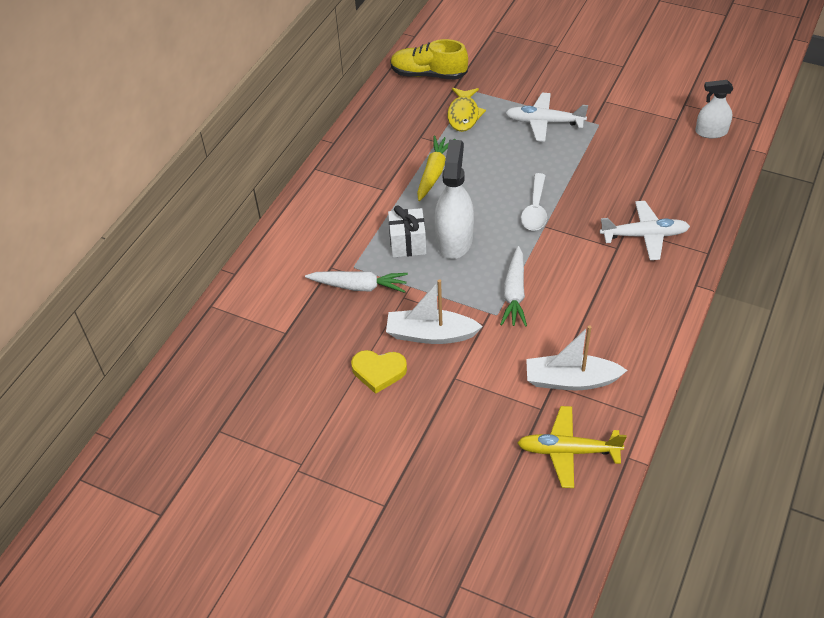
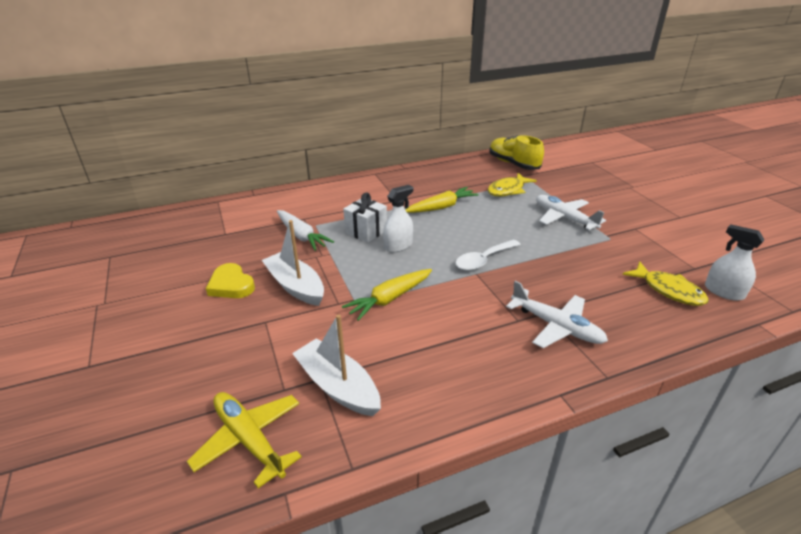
camera: 40 degrees right, 15 degrees down
(454, 240) = (398, 246): white spray bottle -> white spray bottle, size x0.62
(514, 293) = (389, 299): white carrot -> yellow carrot
(679, 153) = (668, 290): none -> yellow fish

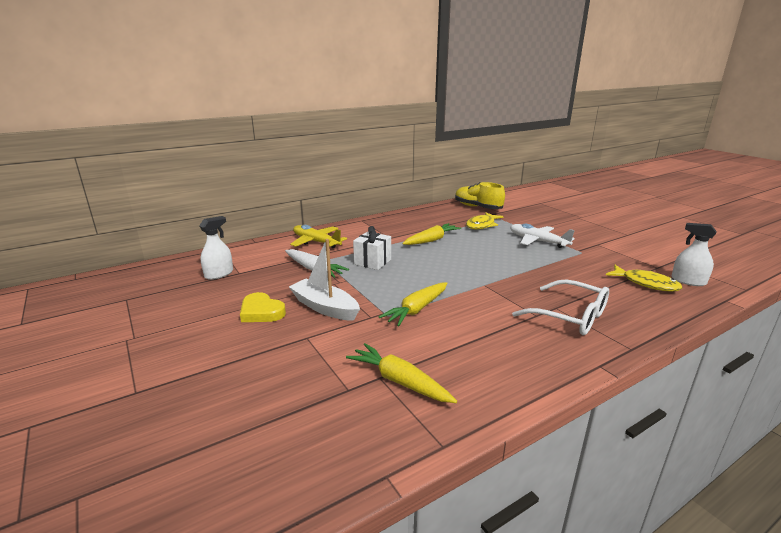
camera: 10 degrees left, 10 degrees down
(249, 440) = (332, 435): yellow plane -> yellow plane (316, 242)
(338, 386) = (399, 381): white boat -> yellow carrot
(398, 246) = (406, 270): white spray bottle -> white spray bottle (219, 274)
(483, 260) = (485, 275): white spoon -> none
(555, 326) = (570, 316): white plane -> white glasses

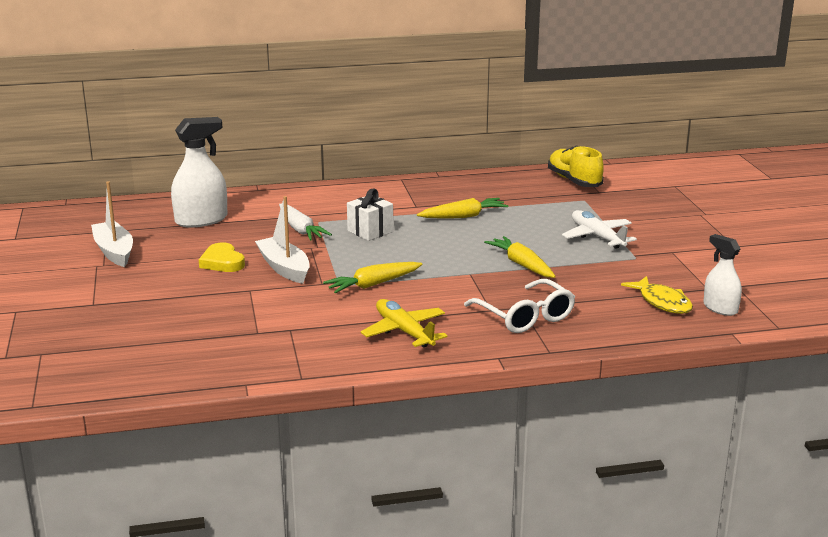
camera: 20 degrees right, 0 degrees up
(142, 320) = (114, 251): none -> white boat
(219, 274) = (201, 220): white spray bottle -> white spray bottle, size x1.62
(316, 242) = (325, 199): yellow plane -> yellow plane (404, 332)
(399, 381) = (304, 335): yellow carrot -> yellow carrot (521, 264)
(482, 225) = (550, 206): yellow fish -> none

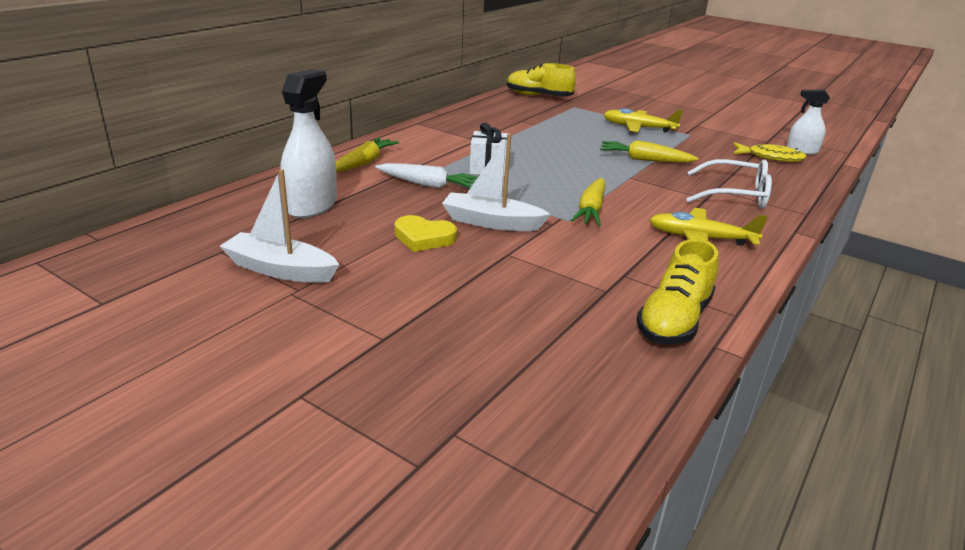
camera: 45 degrees left, 5 degrees up
(255, 363) = (674, 321): none -> yellow shoe
(463, 216) = (527, 138): yellow carrot -> yellow carrot (364, 163)
(597, 237) = (639, 128): white plane -> yellow plane

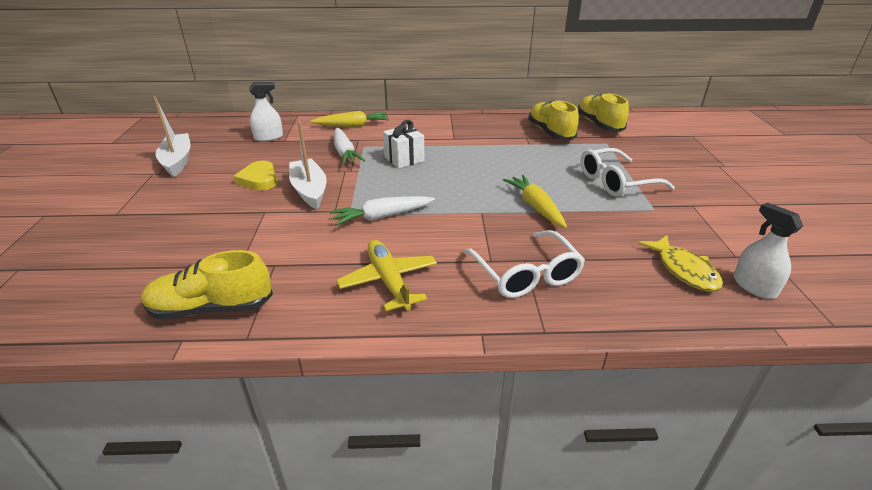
camera: 55 degrees right, 5 degrees up
(311, 205) = (268, 137): white spray bottle -> white spray bottle, size x0.62
(526, 112) = (550, 132): none -> yellow shoe
(591, 210) = (382, 217): yellow carrot -> white carrot
(639, 128) = (616, 182): yellow plane -> white glasses

